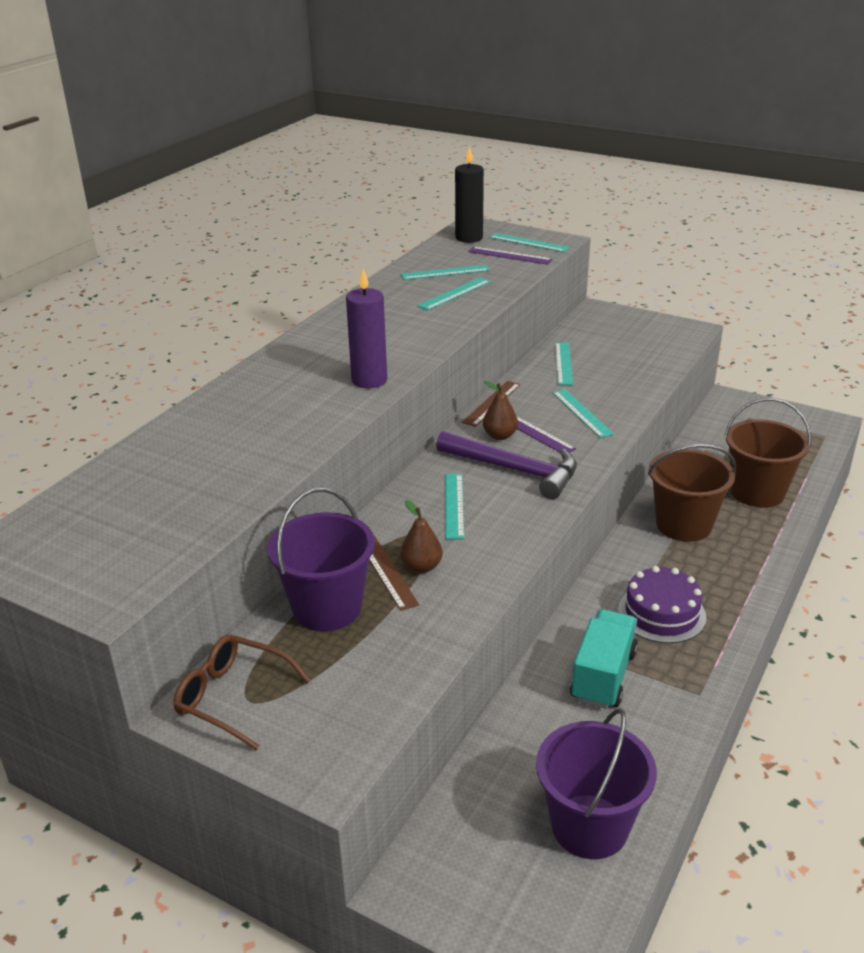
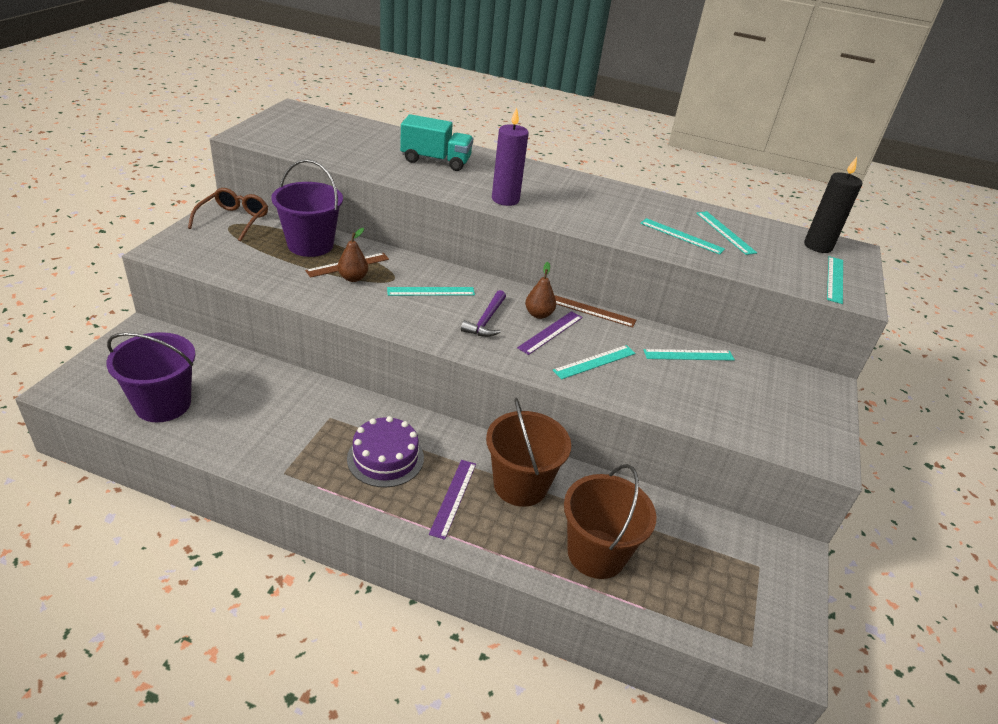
camera: 75 degrees right, 5 degrees up
(509, 256) = (791, 267): purple ruler -> purple ruler (453, 497)
(514, 470) = (486, 320): purple hammer -> purple hammer, size x0.60
(603, 676) = (309, 418): turquoise truck -> turquoise truck (435, 161)

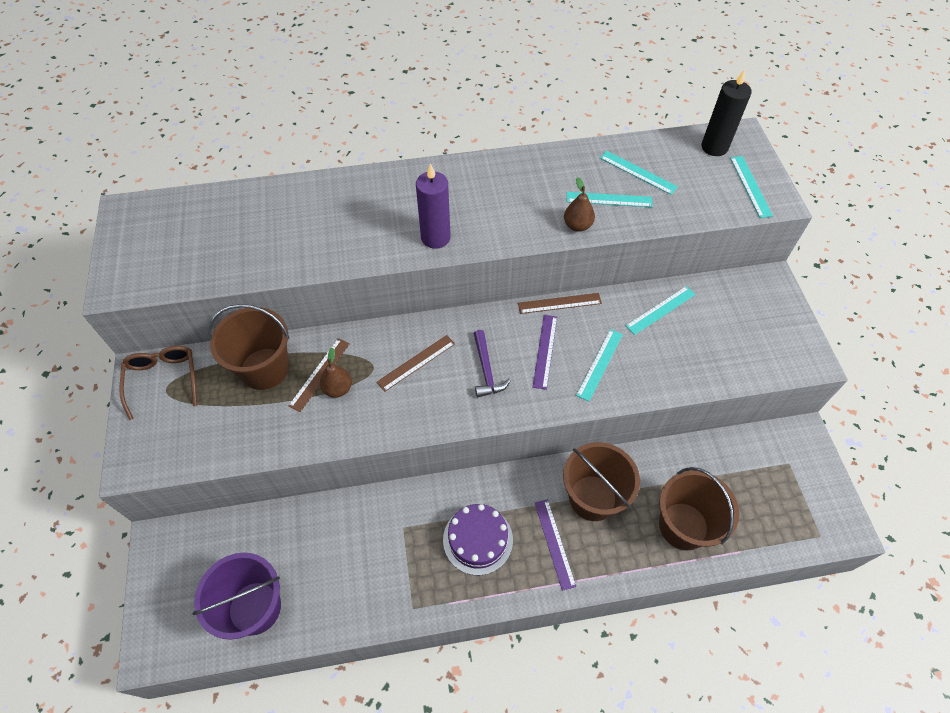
camera: 25 degrees left, 20 degrees up
(310, 245) = (264, 369): purple bucket -> brown bucket
(431, 291) = (416, 362): turquoise ruler -> brown ruler
(435, 161) = (331, 215): turquoise truck -> none
(538, 314) = (521, 335): brown pear -> brown pear (577, 225)

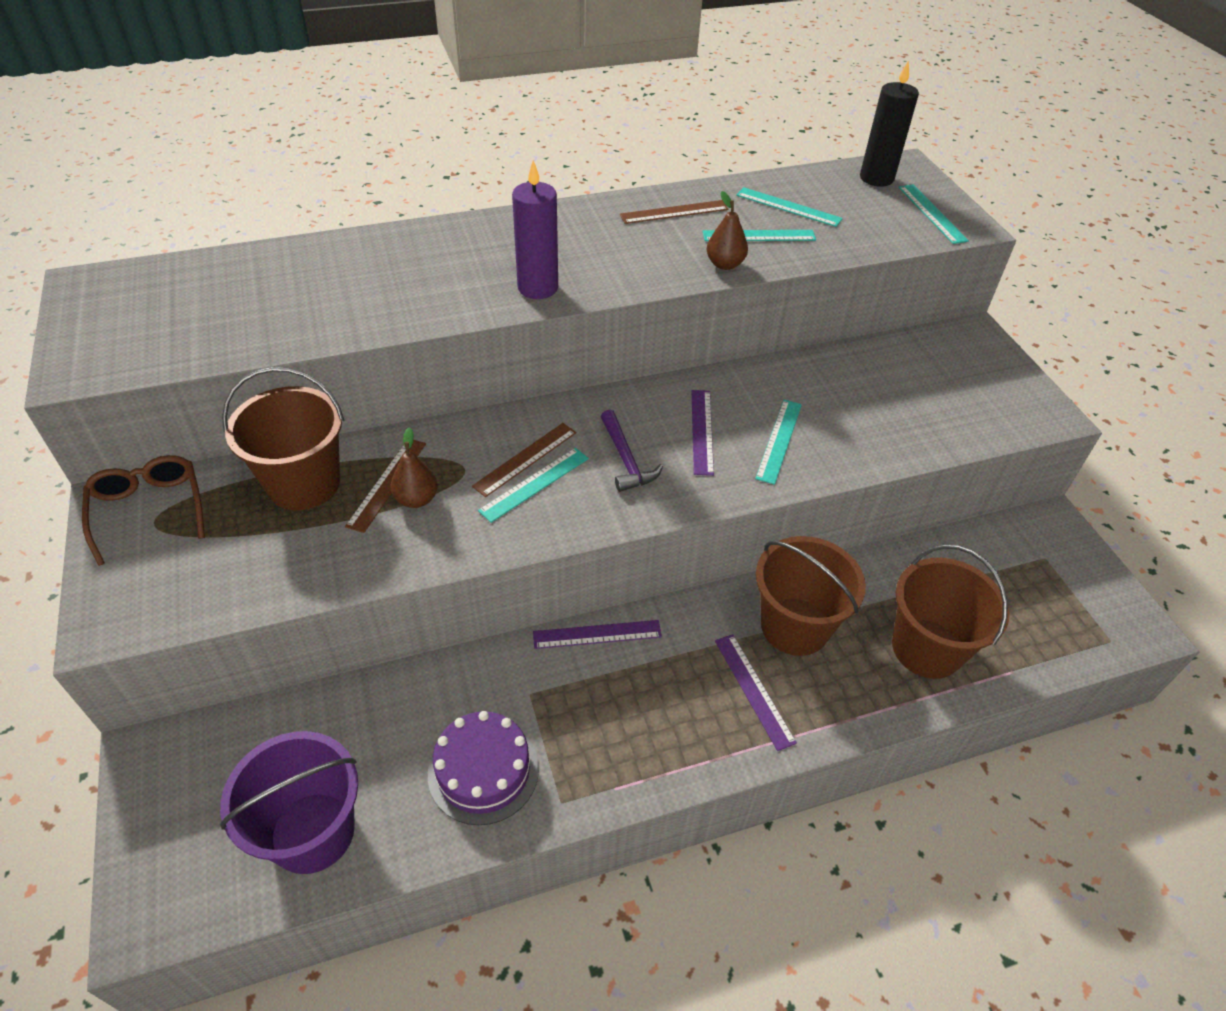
camera: 10 degrees left, 10 degrees down
(454, 488) = (597, 634): none -> purple ruler
(477, 539) = (642, 697): purple cake -> purple cake (483, 771)
(559, 303) = (709, 376): brown ruler -> brown ruler (674, 212)
(661, 310) = (844, 374): turquoise ruler -> turquoise ruler (535, 484)

